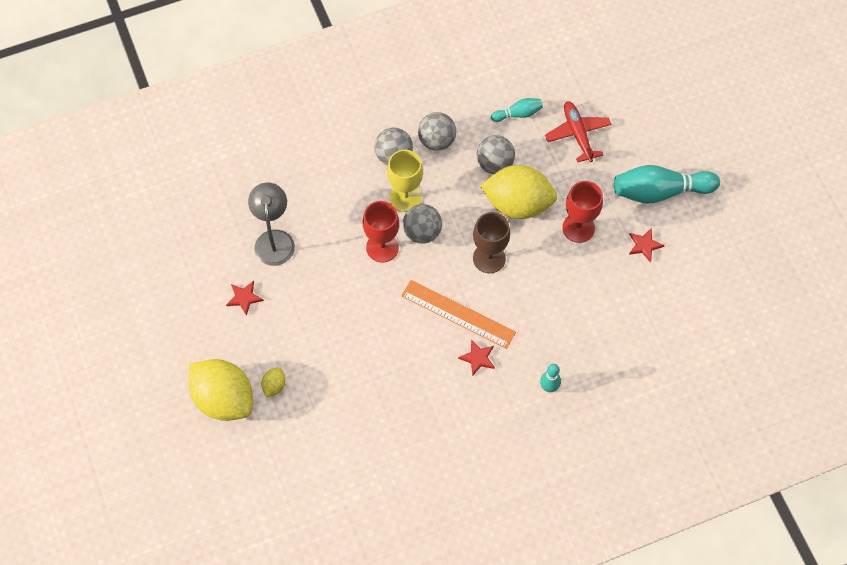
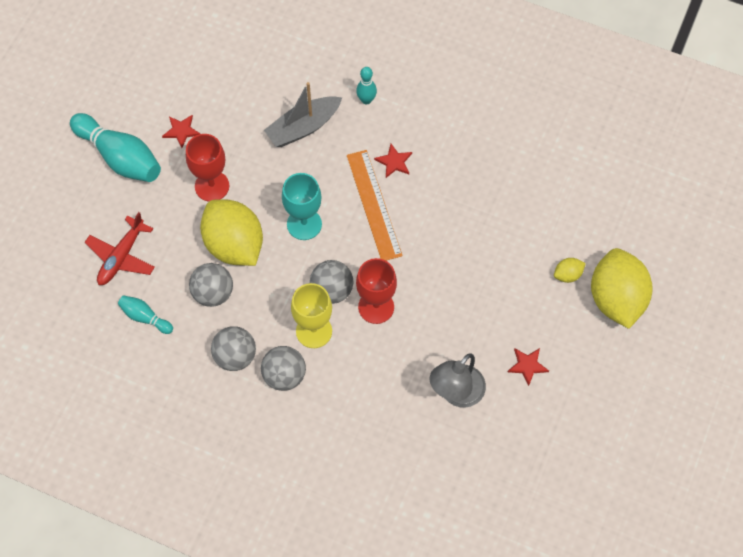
camera: 135 degrees left, 0 degrees up
(489, 258) = (304, 224): brown goblet -> turquoise goblet
(568, 324) = (303, 127): none -> grey boat

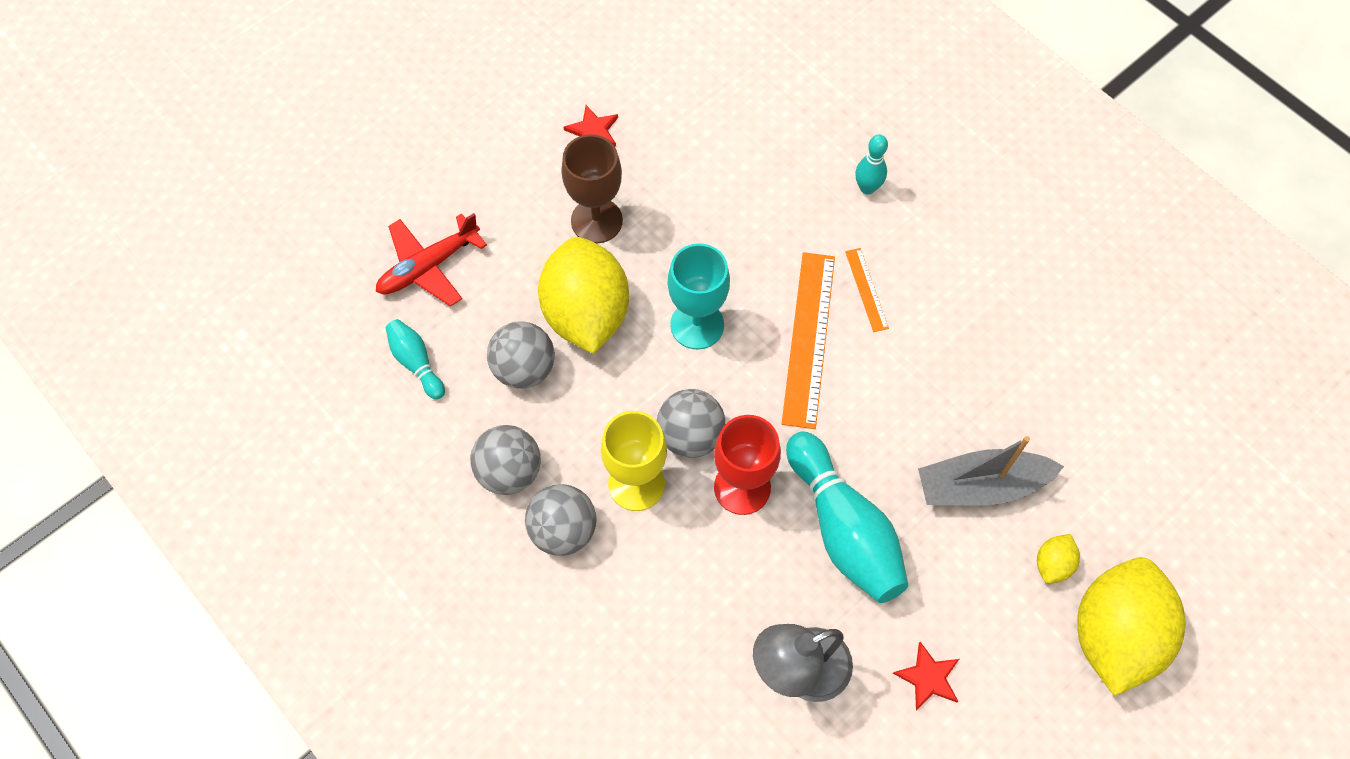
camera: 25 degrees right, 0 degrees up
(120, 157) = (495, 133): turquoise bowling pin -> turquoise bowling pin (843, 529)
(212, 186) = (596, 221): red goblet -> brown goblet
(303, 127) = (760, 191): grey boat -> grey boat (980, 486)
(394, 162) = (866, 289): red star -> orange ruler
(567, 275) = (1052, 564): yellow lemon -> yellow lemon turned 60 degrees counterclockwise

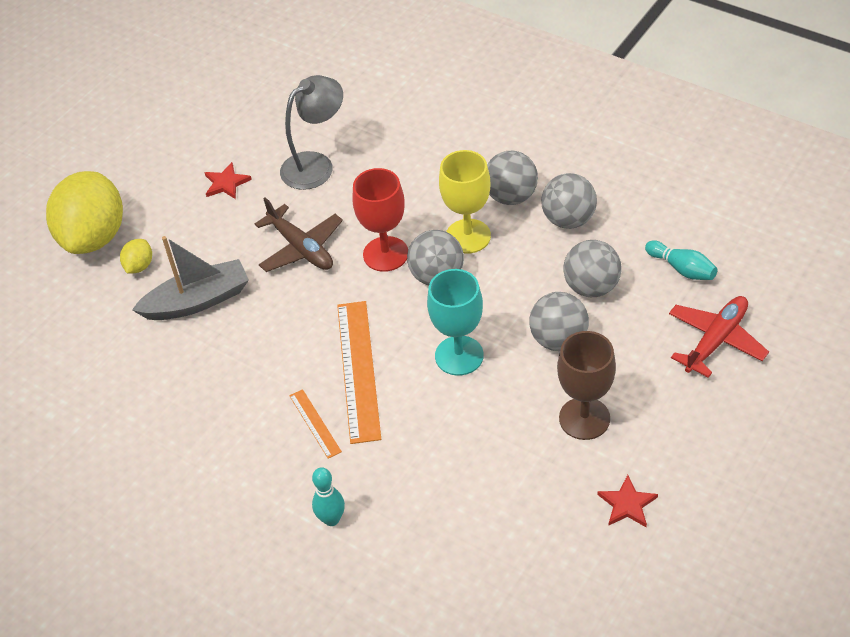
camera: 170 degrees right, 15 degrees down
(586, 314) = (558, 339): yellow lemon -> grey ball
(843, 529) = (301, 248): turquoise bowling pin -> brown plane

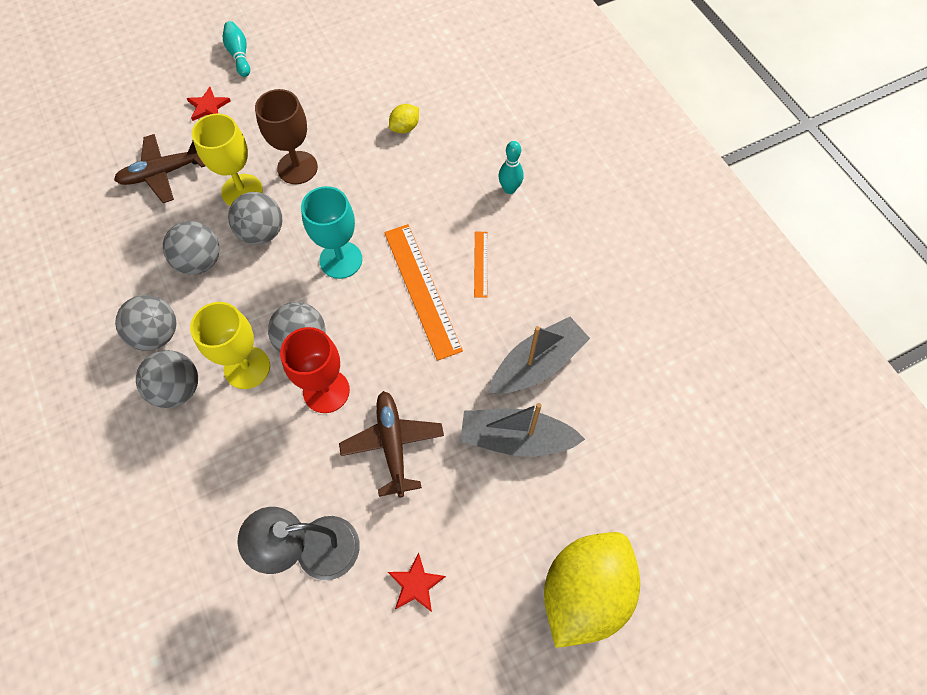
camera: 155 degrees left, 15 degrees up
(139, 266) = (553, 518): yellow lemon -> yellow lemon (405, 127)
(207, 364) = (537, 364): none -> grey boat
(359, 370) = (421, 290): orange ruler -> orange ruler turned 45 degrees counterclockwise
(618, 365) = (242, 191): none -> yellow goblet
(627, 504) = (321, 104): red star -> red star (208, 106)
(682, 269) = (125, 239): turquoise bowling pin -> turquoise bowling pin (239, 55)
(716, 340) = (163, 173): red plane -> brown plane

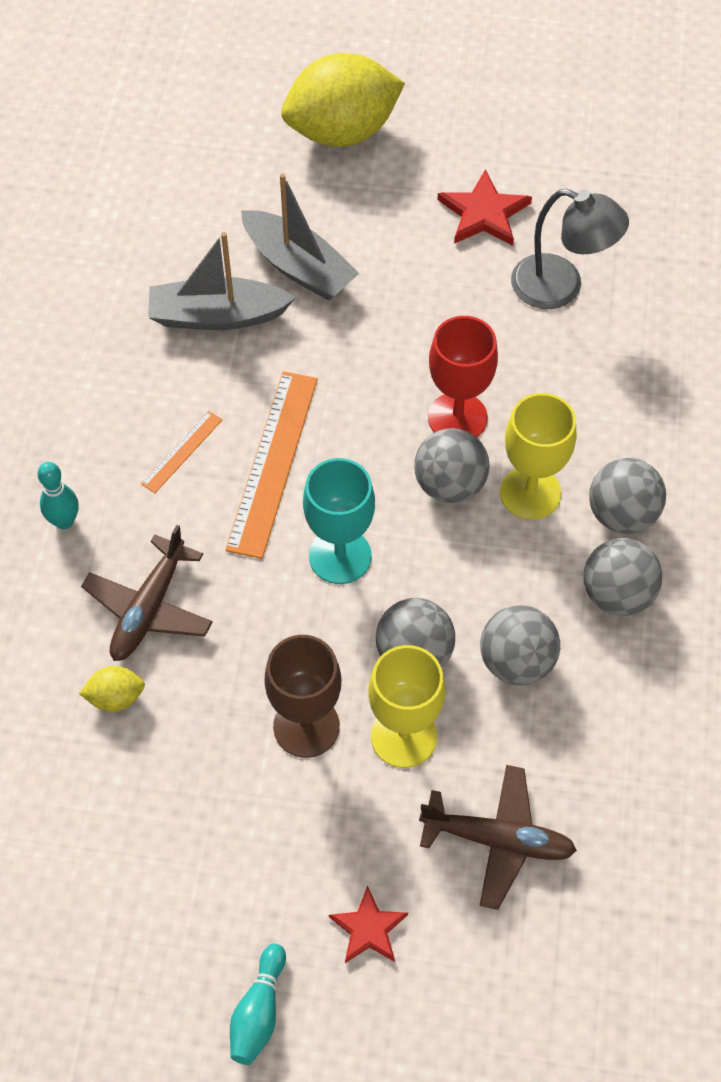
camera: 145 degrees left, 5 degrees down
(392, 444) = (423, 330): brown plane -> brown plane (149, 609)
(415, 584) = (484, 213): red star -> red star, size x1.52

